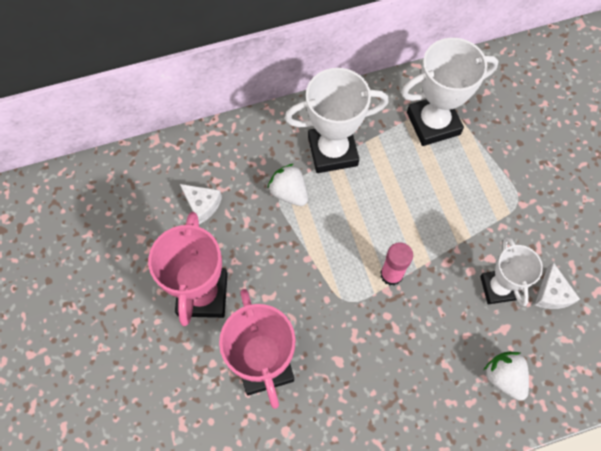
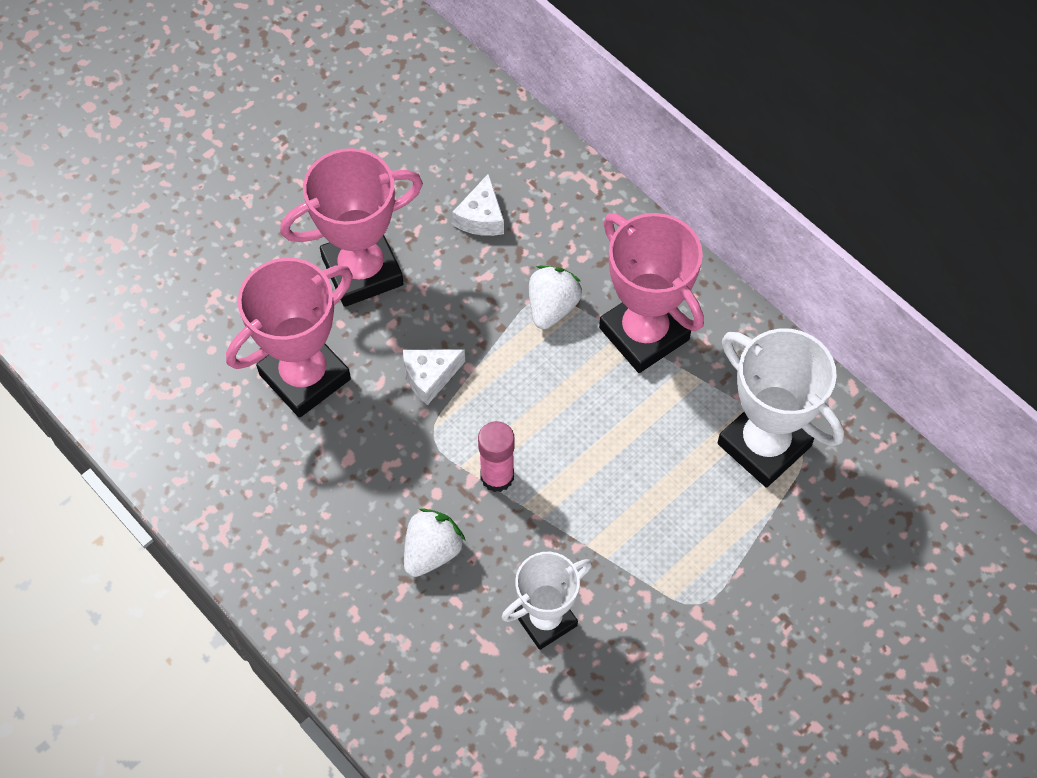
camera: 65 degrees right, 5 degrees down
(332, 151) = (644, 334): white trophy -> pink trophy
(503, 377) = (418, 668): white strawberry -> white strawberry (432, 551)
(551, 294) = (572, 695): white cheese -> white cheese (430, 377)

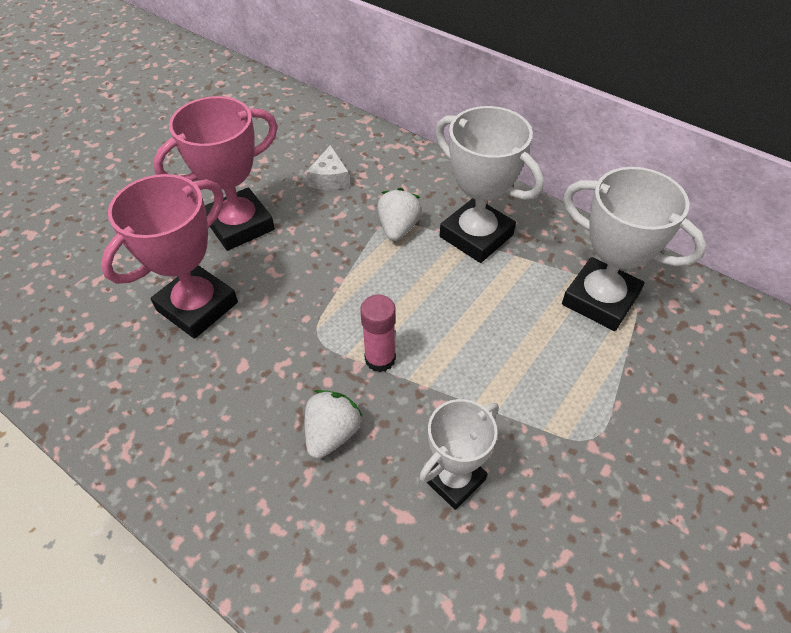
camera: 10 degrees left, 10 degrees down
(430, 377) = (306, 291): white cheese -> none
(644, 334) = (476, 236): pink trophy -> white trophy

